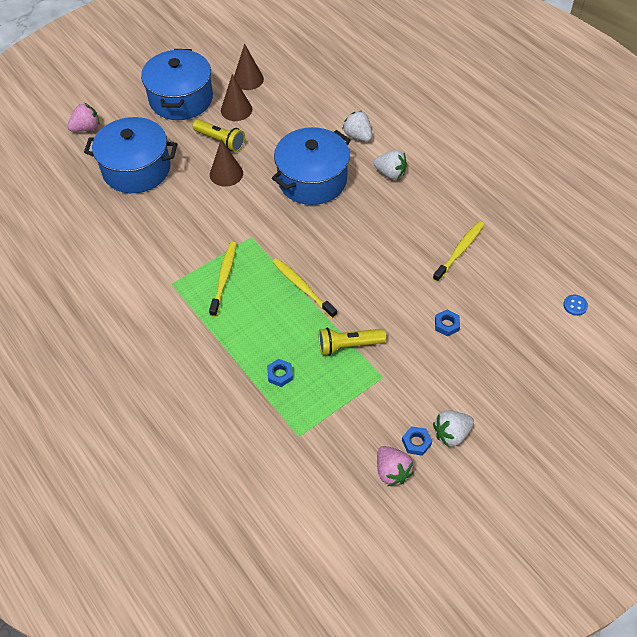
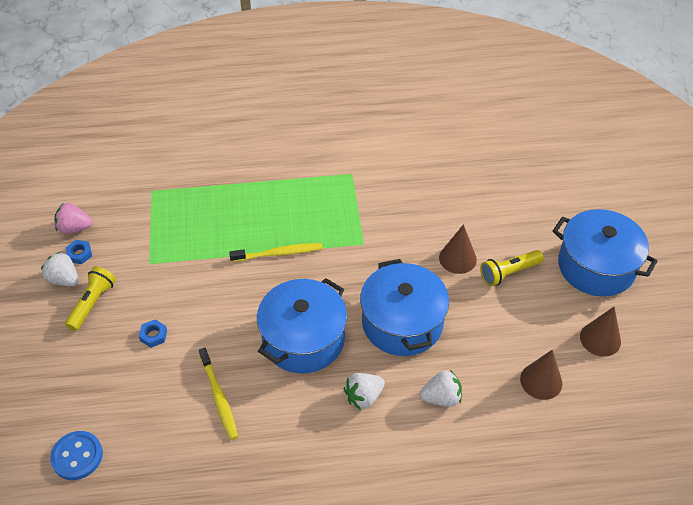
camera: 120 degrees right, 5 degrees down
(86, 128) = (589, 181): pink strawberry -> none
(136, 169) = (507, 197): blue pot -> blue pot (303, 339)
(224, 277) = (331, 207): yellow toothbrush -> none
(236, 110) = (551, 306): brown cone -> brown cone (541, 381)
(280, 374) = (210, 202): blue nut -> none
(348, 345) = (196, 256): yellow flashlight -> yellow flashlight (92, 303)
(451, 434) = (64, 279): white strawberry -> white strawberry turned 60 degrees counterclockwise
(575, 305) = (77, 456): blue button -> blue button, size x1.82

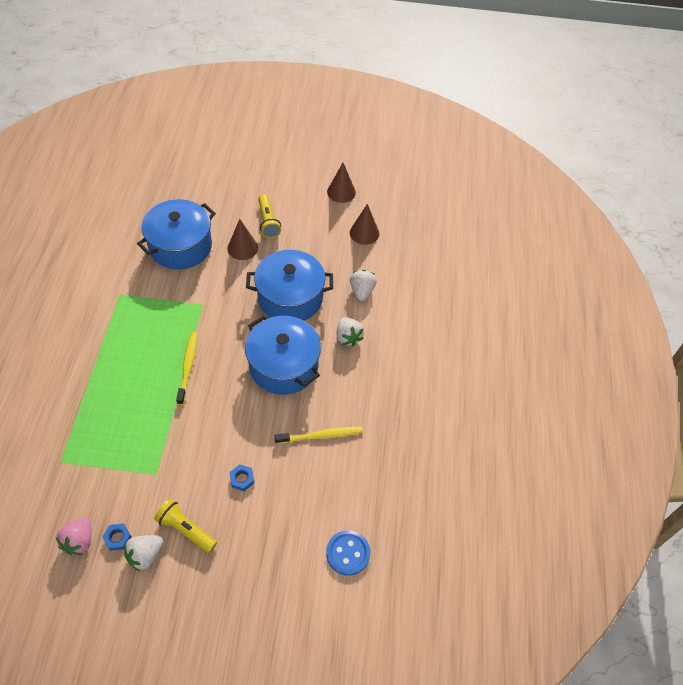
camera: 80 degrees left, 5 degrees up
(596, 266) = (281, 173): blue pot -> blue pot (180, 246)

